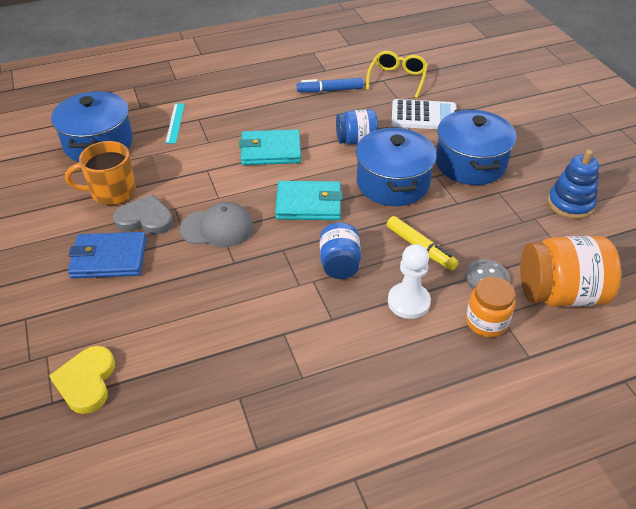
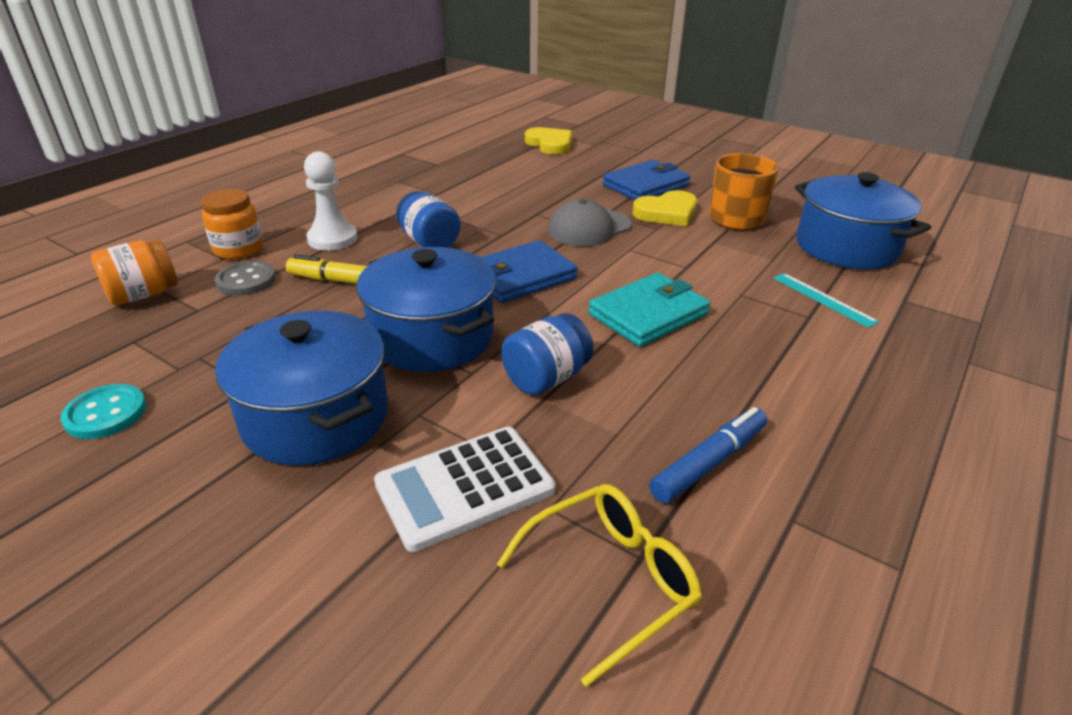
camera: 145 degrees right, 10 degrees down
(145, 219) = (667, 213): grey heart -> yellow heart
(308, 204) = (521, 276): turquoise wallet -> blue wallet
(397, 79) = (611, 580): yellow glasses -> yellow glasses turned 105 degrees counterclockwise
(560, 294) = (143, 295): orange jar -> orange jar, size x0.61
(570, 204) = (106, 413): blue stacking toy -> turquoise button

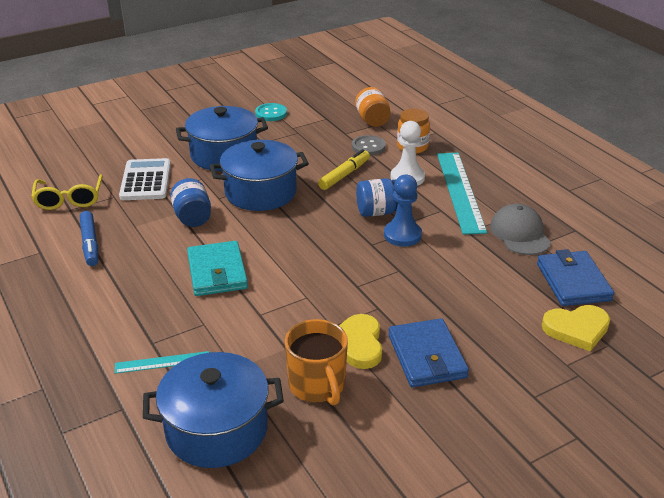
camera: 115 degrees right, 0 degrees up
(352, 206) = (460, 191): none -> turquoise ruler
(470, 222) = (402, 235): none -> blue pawn
(521, 276) = (303, 236): blue wallet -> blue wallet (573, 282)
(589, 228) = (355, 288): grey cap -> grey cap (520, 233)

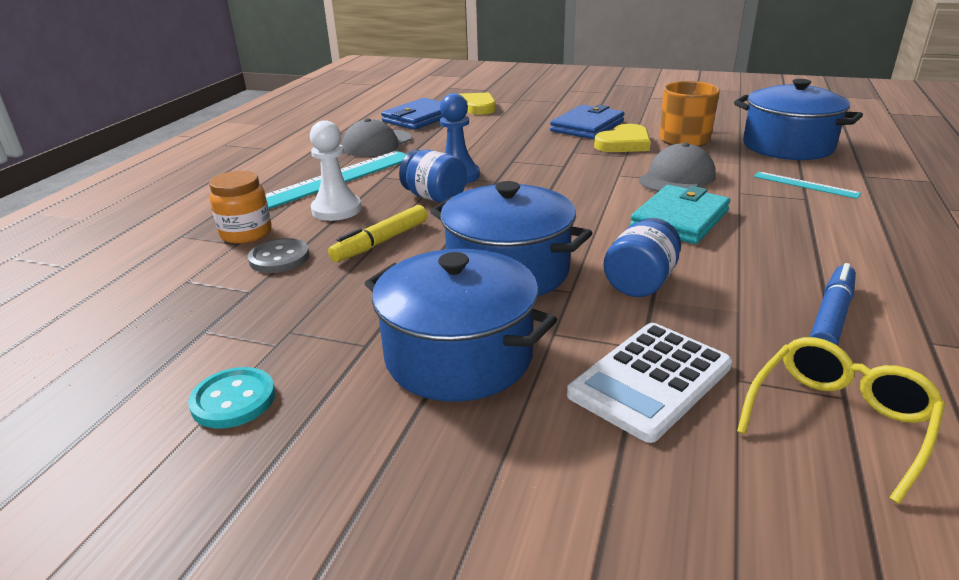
camera: 130 degrees left, 5 degrees down
(262, 316) = (676, 178): none -> grey cap
(344, 175) = (381, 242): yellow marker -> yellow marker turned 45 degrees counterclockwise
(372, 120) = (177, 289): orange jar -> none

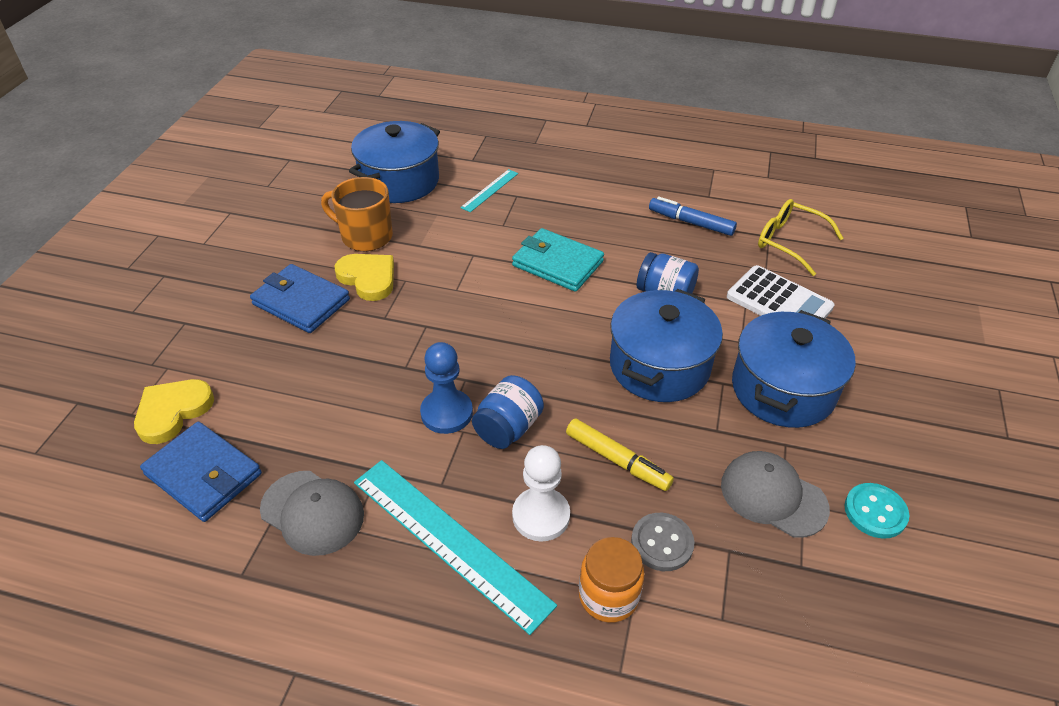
camera: 95 degrees left, 15 degrees up
(676, 178) = (468, 254): grey cap -> grey cap (773, 496)

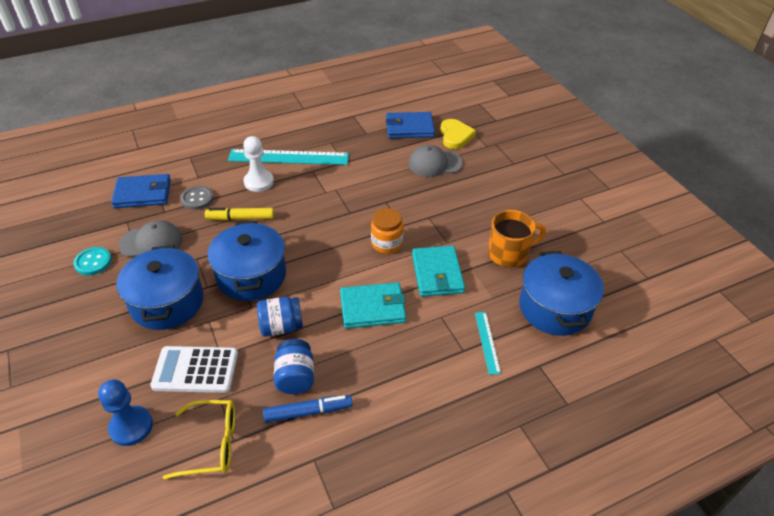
camera: 140 degrees right, 0 degrees up
(301, 302) = (480, 200): blue wallet -> blue wallet (143, 194)
(312, 512) = (352, 139): grey cap -> grey cap (434, 163)
(368, 278) = (467, 231): yellow heart -> none
(446, 413) = (341, 194): blue pawn -> blue pawn (131, 427)
(458, 258) = (437, 273): none -> turquoise wallet
(508, 428) = (305, 204): blue jar -> blue jar (295, 377)
(608, 596) = (209, 173): orange jar -> orange jar (386, 243)

